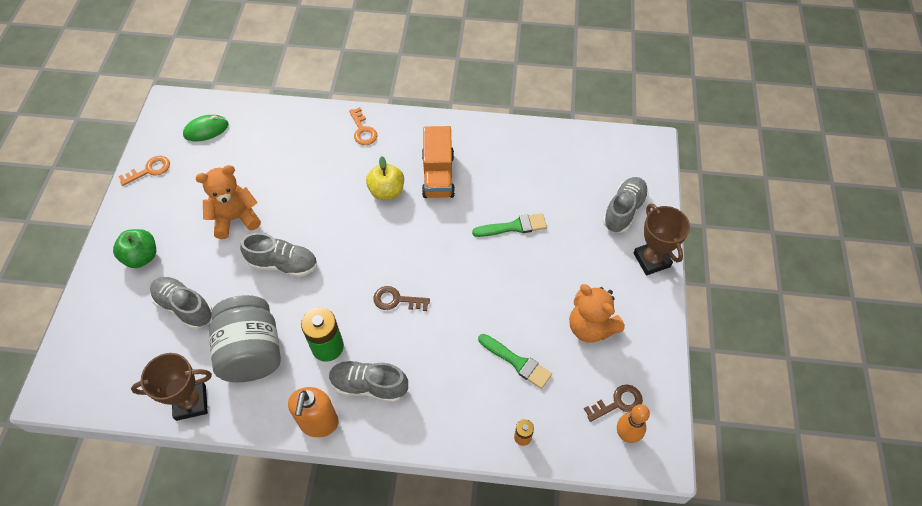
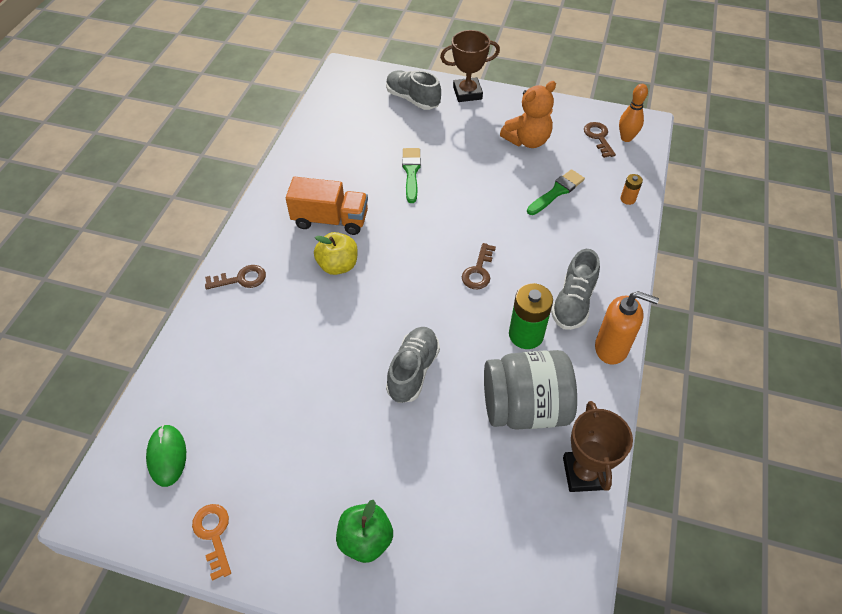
camera: 80 degrees left, 5 degrees down
(184, 307) = (454, 482): grey shoe -> none
(235, 218) = (333, 421): orange teddy bear -> none
(363, 130) = (241, 279): orange key -> brown key

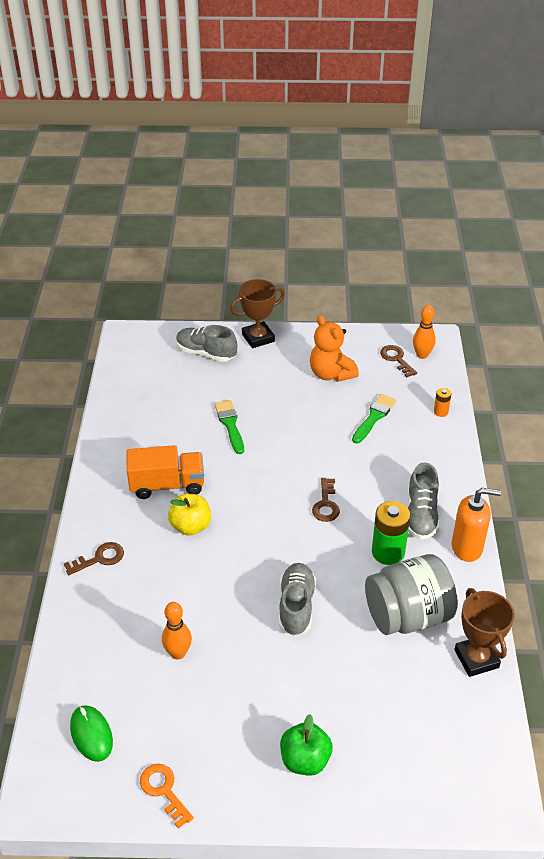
camera: 15 degrees left, 10 degrees down
(280, 392) = (178, 653): none -> orange bowling pin
(527, 140) = (331, 374): orange teddy bear -> orange teddy bear turned 105 degrees clockwise

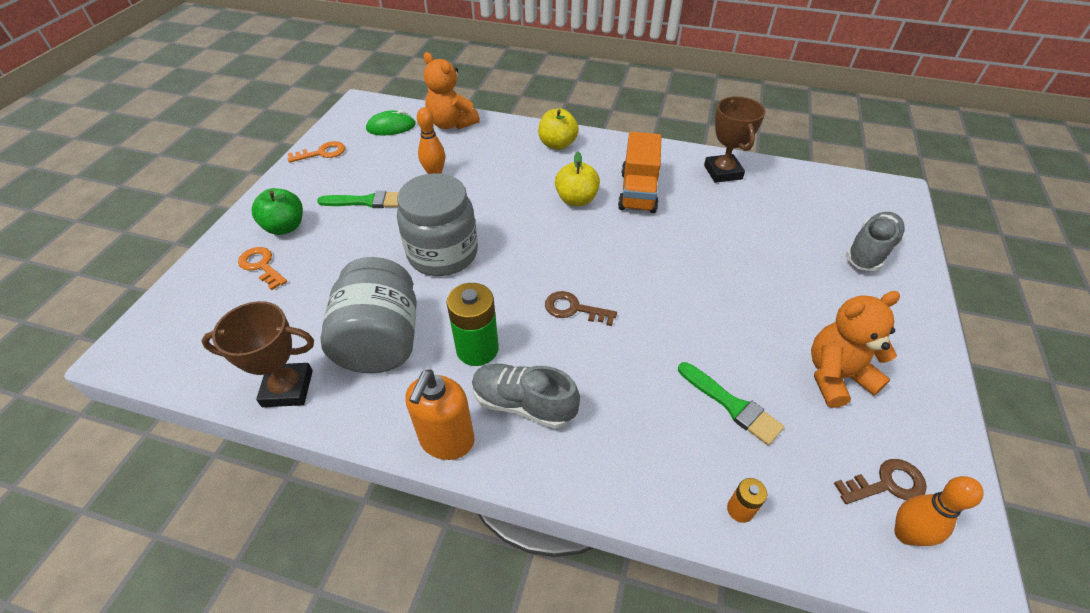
camera: 105 degrees right, 5 degrees up
(73, 670) = (451, 124): none -> orange teddy bear
(100, 558) = (557, 144): brown key -> yellow apple
(230, 424) = (727, 251): green brush -> green brush (366, 201)
(258, 338) = (914, 309): brown trophy -> brown trophy (722, 172)
(296, 606) = (443, 254): grey shoe -> grey jar
(365, 752) = (261, 266): none -> orange key

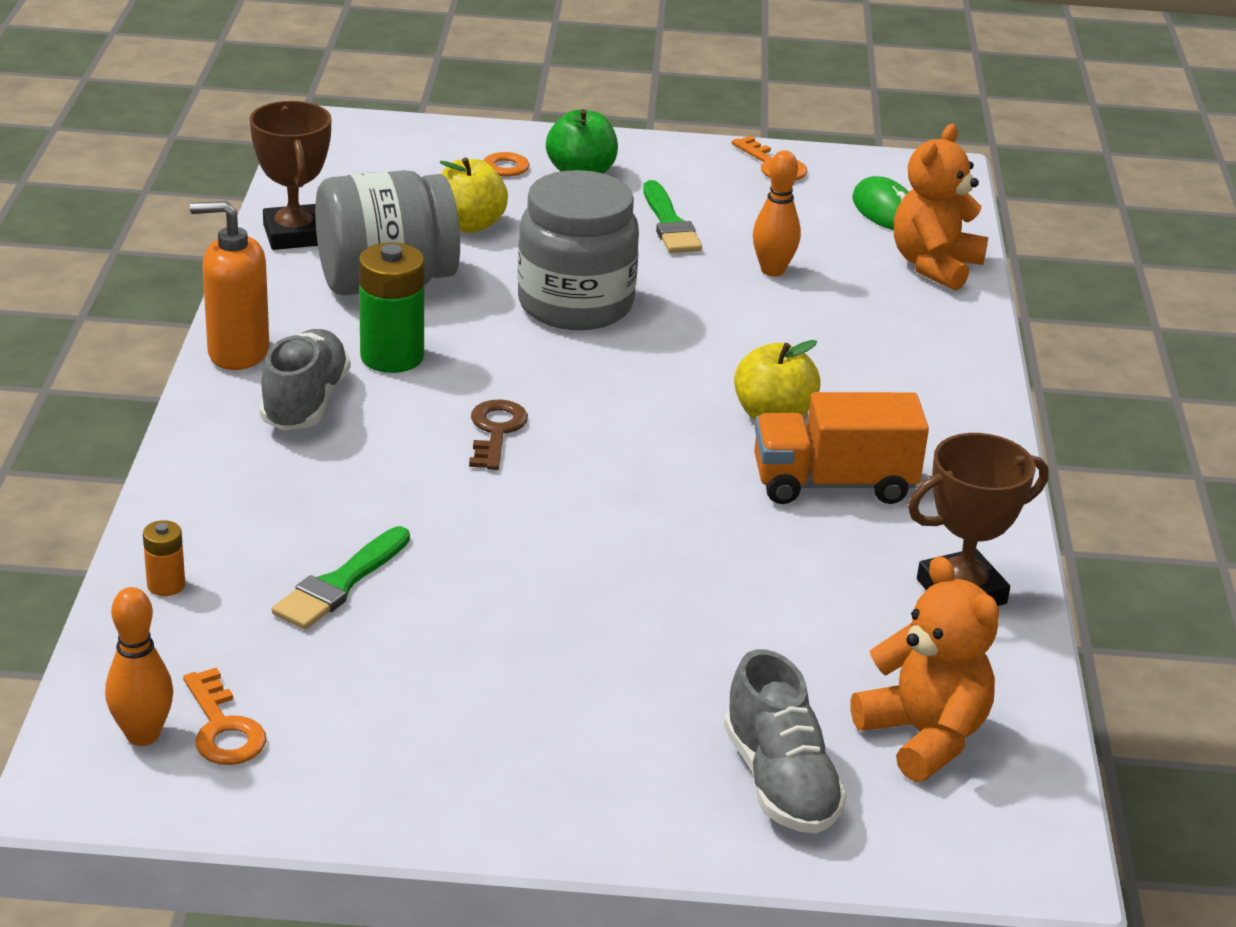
camera: 75 degrees right, 15 degrees down
(557, 144) = (938, 384): yellow apple -> yellow apple (469, 225)
(836, 376) = (423, 698): orange teddy bear -> orange teddy bear (924, 736)
(869, 251) = (780, 782): grey shoe -> grey shoe turned 45 degrees clockwise
(887, 484) = (223, 728): brown key -> orange key

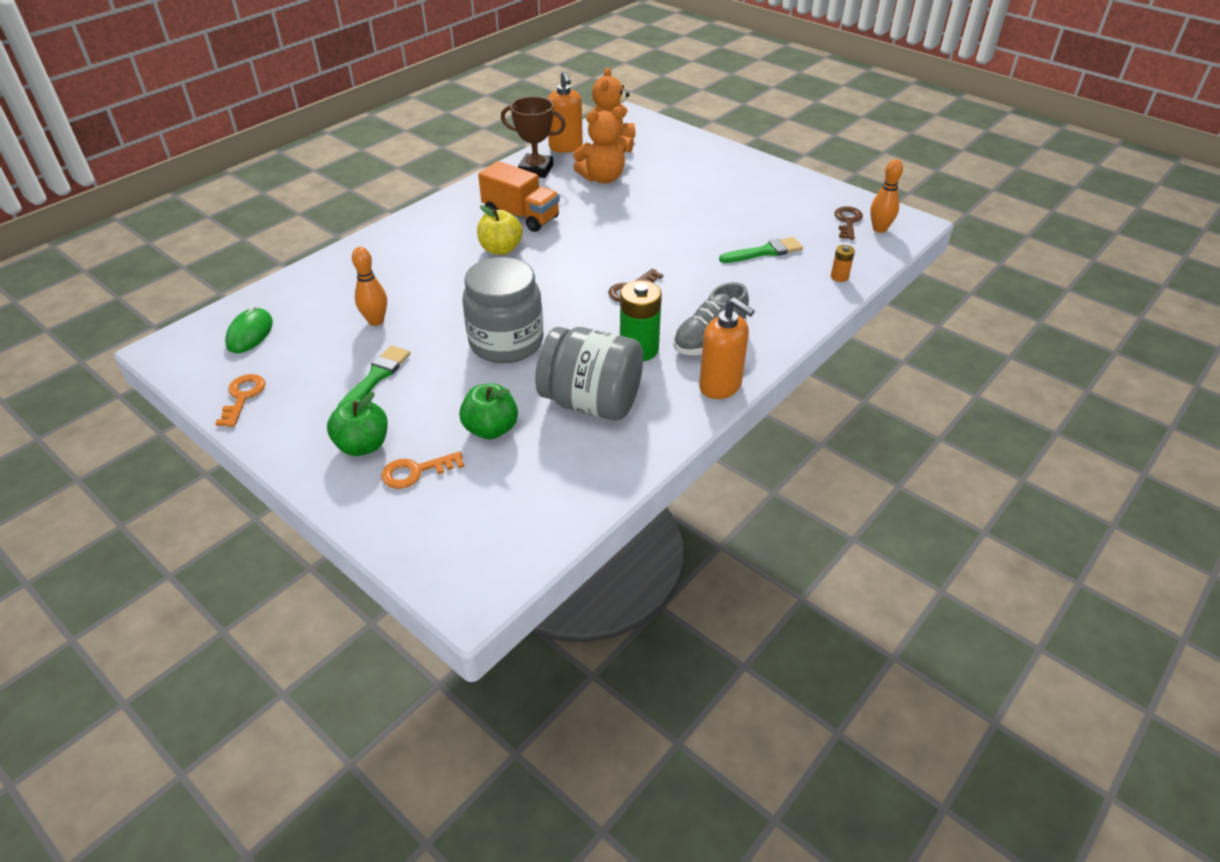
camera: 140 degrees left, 10 degrees up
(223, 728) = (847, 221): orange key -> brown key
(294, 235) = (609, 470): brown trophy -> none
(469, 225) = (491, 429): yellow apple -> green apple
(780, 782) = (673, 149): grey shoe -> none
(934, 266) = (295, 290): orange teddy bear -> orange teddy bear (602, 178)
(997, 678) = (566, 147): none -> orange soap dispenser

